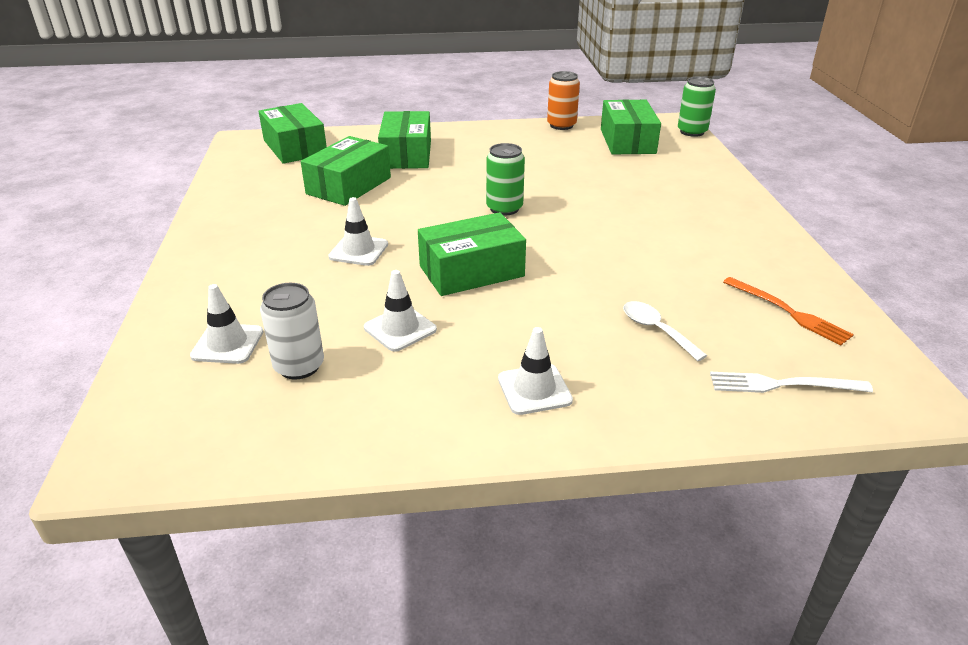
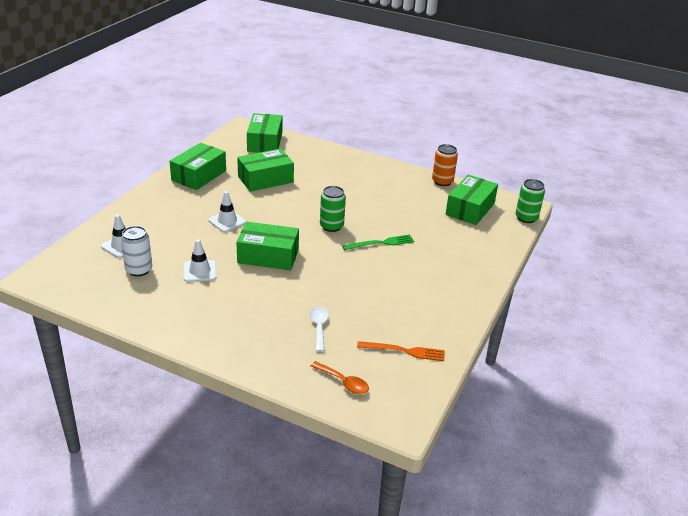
camera: 30 degrees right, 0 degrees up
(406, 154) = (320, 169): green box -> green box (199, 175)
(534, 389) = (223, 327): white traffic cone -> none
(586, 206) = (380, 243): none -> green fork
(783, 384) = (343, 382): white fork -> orange spoon
(788, 312) = (404, 351): orange fork -> orange fork turned 75 degrees counterclockwise

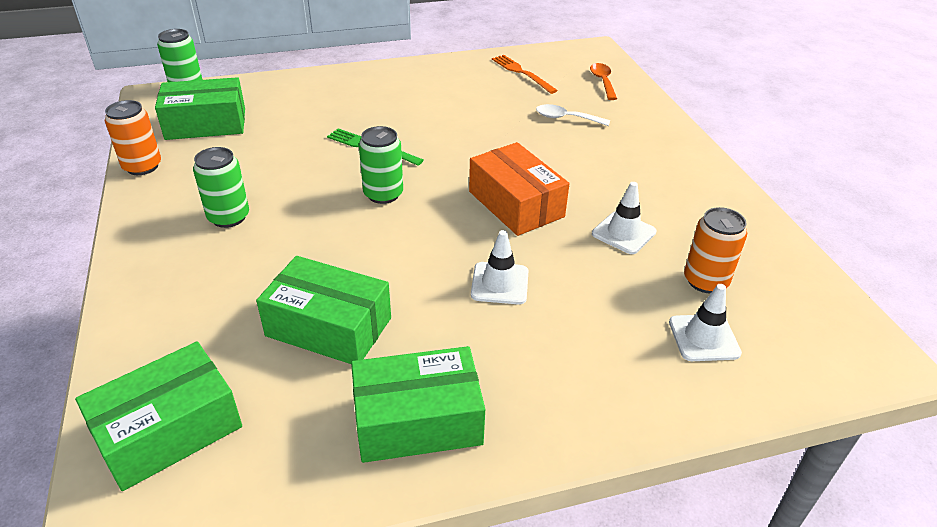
camera: 130 degrees left, 5 degrees up
(139, 270) = (705, 281): white can -> orange can
(268, 256) = (516, 204): green box -> orange box
(319, 327) = (566, 118): white spoon -> white spoon turned 60 degrees clockwise
(368, 186) = (228, 217): none -> green can

